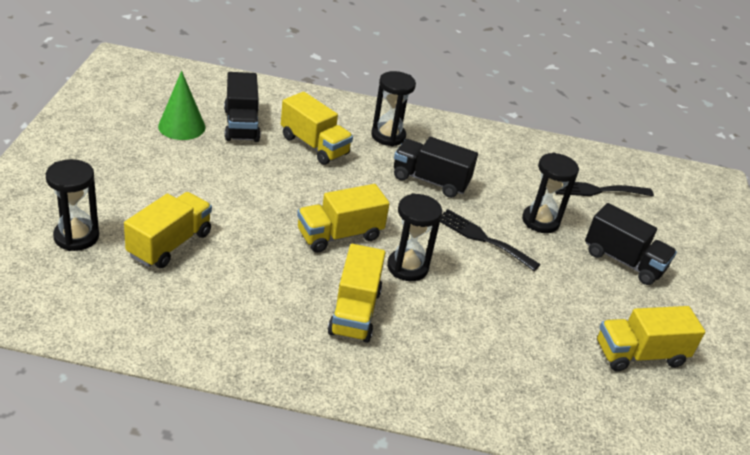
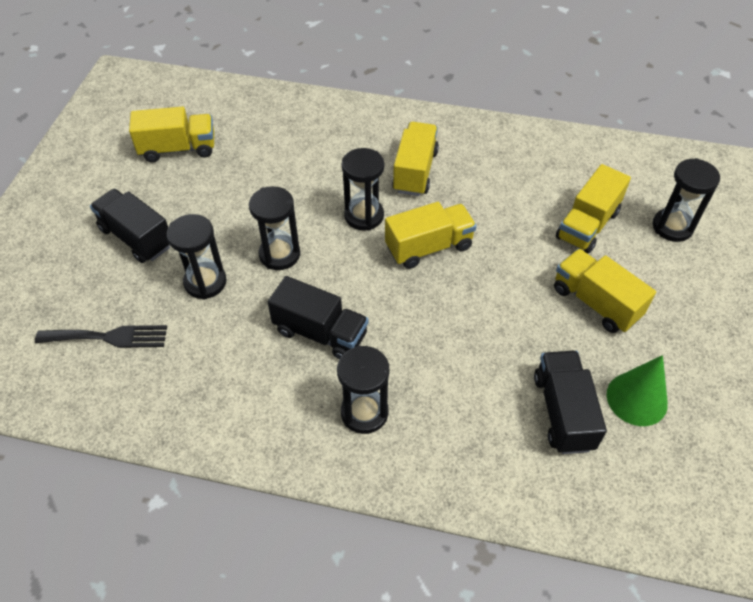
camera: 170 degrees left, 15 degrees up
(314, 145) = (463, 381): yellow truck -> yellow truck (596, 302)
(482, 238) = (279, 254): black fork -> black hourglass

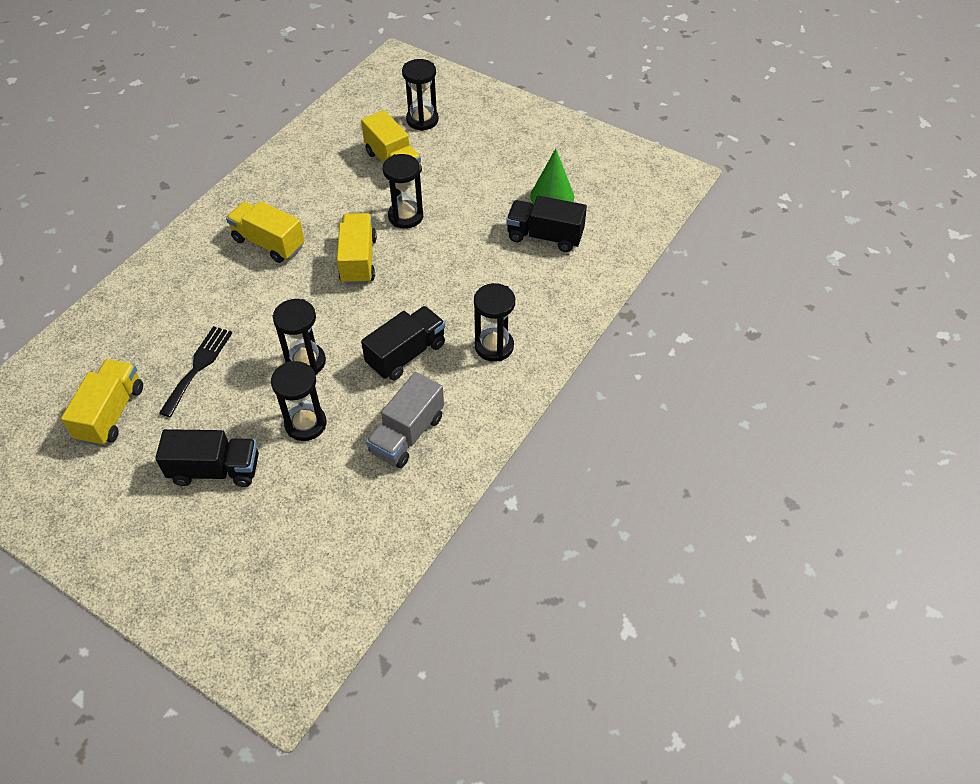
camera: 70 degrees left, 0 degrees up
(108, 337) = (328, 511): black fork -> black fork (198, 367)
(137, 237) = (215, 470): black truck -> black truck turned 150 degrees counterclockwise
(216, 370) = (407, 434): none -> grey truck
(364, 216) = (298, 292): black hourglass -> black hourglass (405, 216)
(596, 302) = (465, 185): yellow truck -> none

